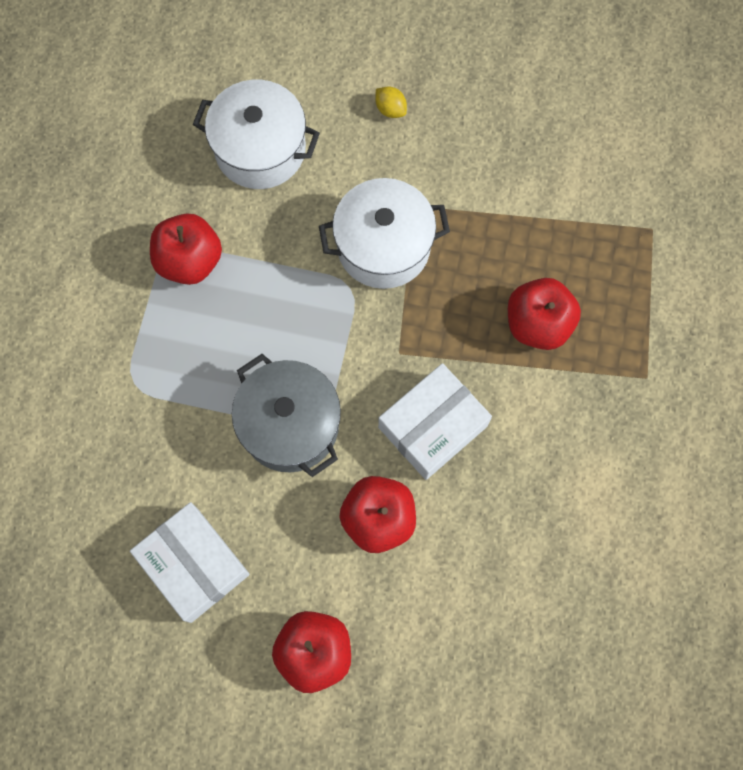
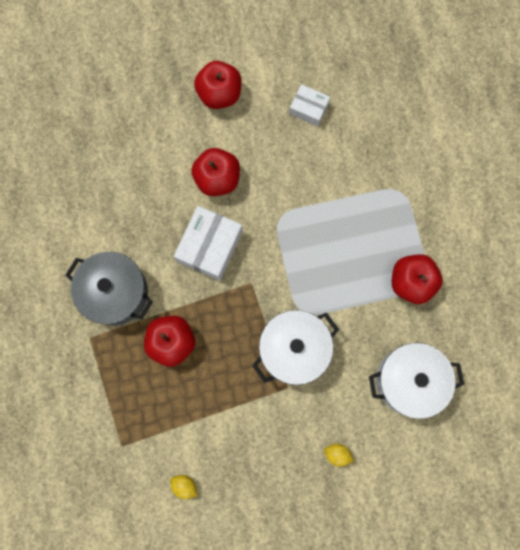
camera: 155 degrees right, 5 degrees up
(194, 565) = (309, 109): white box -> white box, size x0.59
(290, 425) = (295, 209): grey pot -> grey pot (115, 293)
(591, 153) = (184, 485): none -> yellow lemon

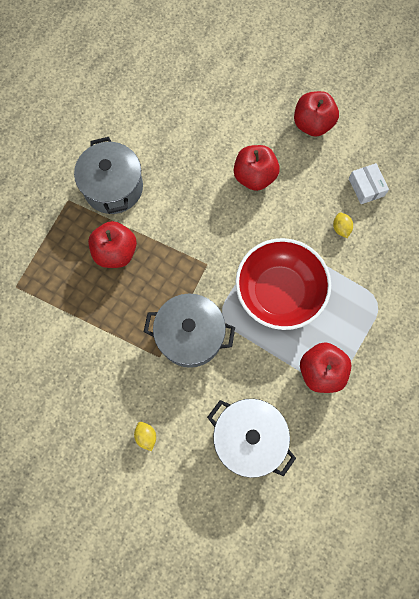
camera: 45 degrees right, 5 degrees down
(184, 485) = (26, 352): yellow lemon -> yellow lemon (340, 228)
(209, 246) = (204, 215): white box -> none
(294, 349) = (190, 335): white pot -> grey pot
(325, 253) = (279, 292): none -> red bowl

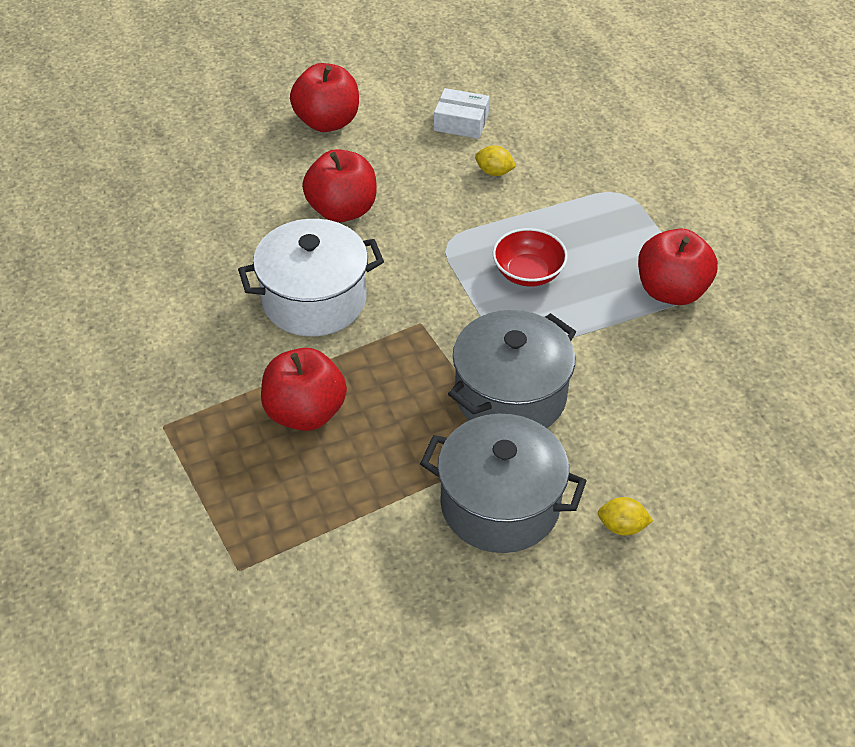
camera: 55 degrees left, 25 degrees down
(113, 187) = (200, 362): grey pot -> grey pot (500, 504)
(248, 438) = (709, 412): white pot -> white pot (314, 300)
(279, 292) = (528, 273): red bowl -> red bowl, size x0.50

